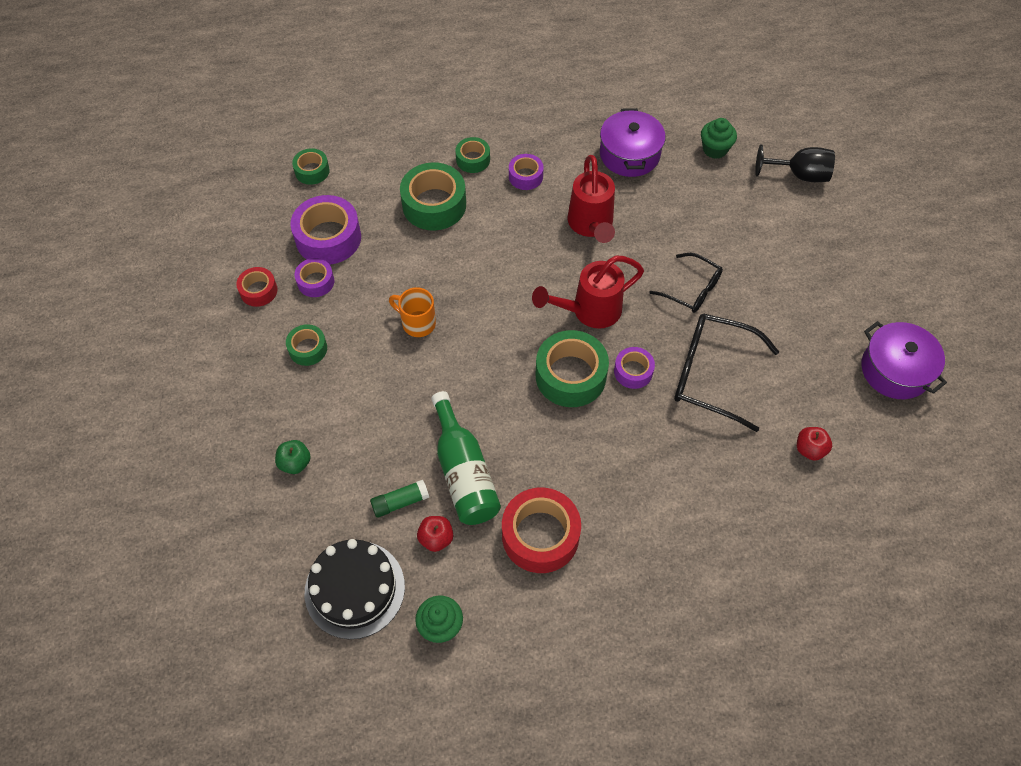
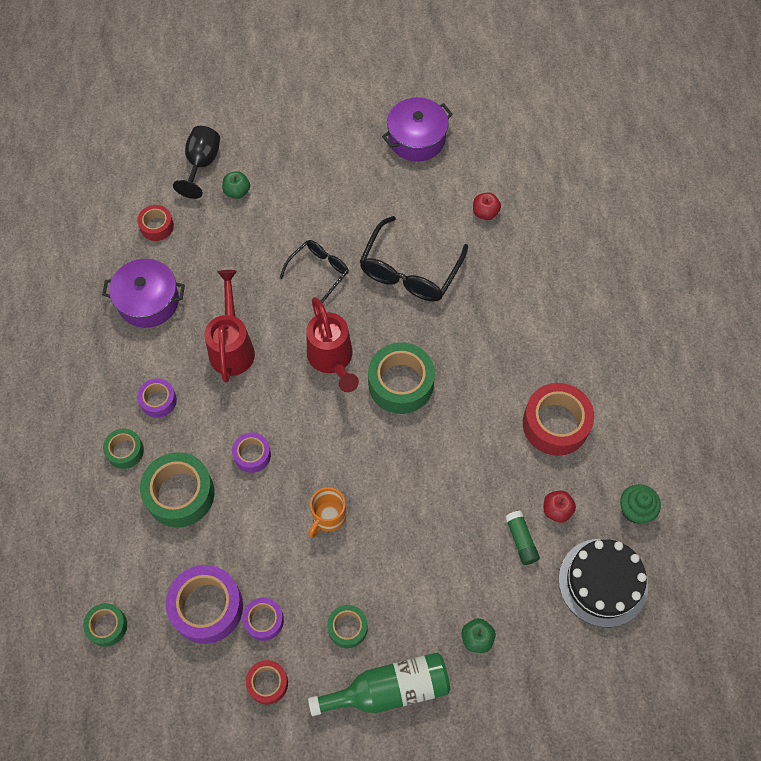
camera: 85 degrees left, 5 degrees up
(464, 472) = (493, 483): green bottle -> green bottle (389, 689)
(591, 225) = (232, 346): red watering can -> red watering can turned 90 degrees counterclockwise
(633, 371) = (401, 331): purple tape -> purple tape (252, 455)
(715, 149) = (157, 226): green cupcake -> red tape
(773, 208) = (237, 192): none -> green apple

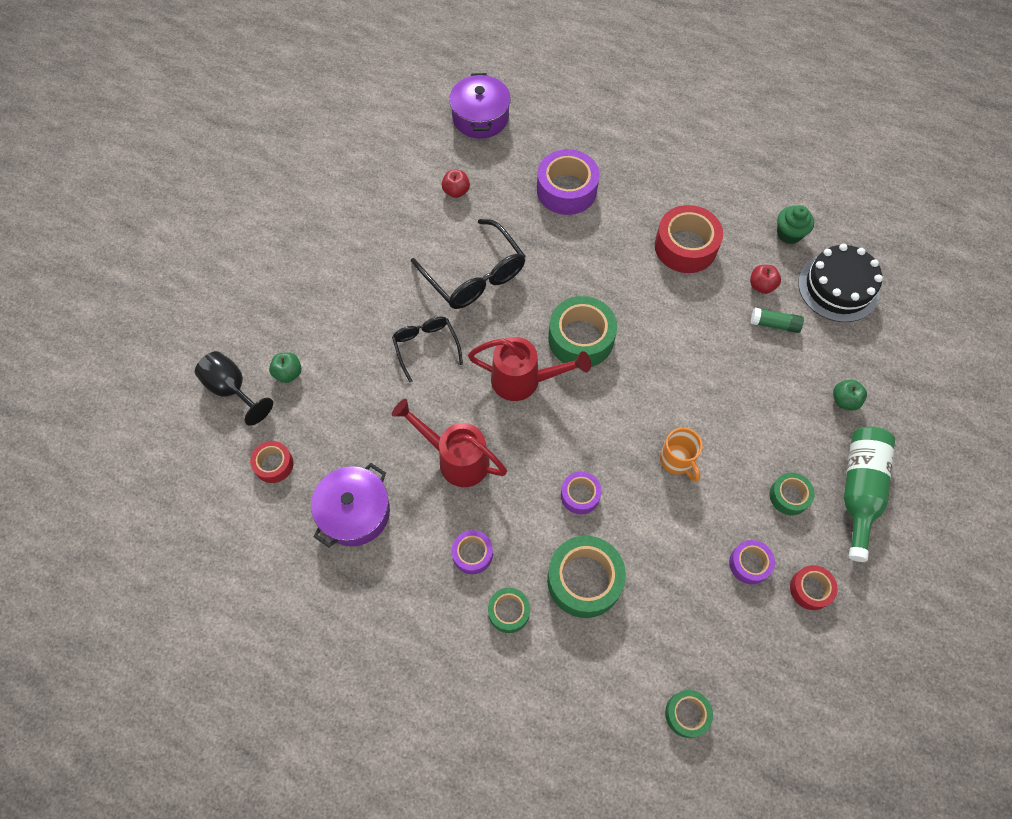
camera: 60 degrees left, 0 degrees up
(207, 607) = (712, 609): purple tape -> purple tape (566, 190)
(416, 139) = (343, 202): purple pot -> purple pot (480, 117)

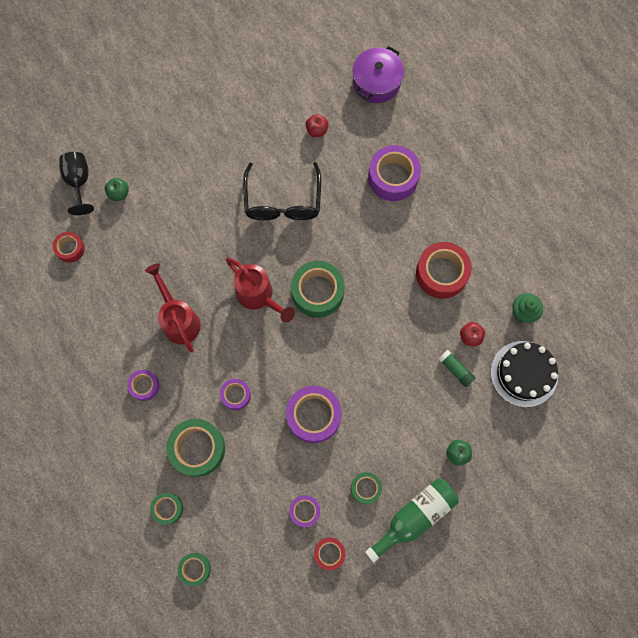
camera: 35 degrees right, 10 degrees up
(355, 512) = (96, 312): purple pot -> none
(426, 347) = (215, 231): black glasses -> none
(508, 611) = (140, 435): green tape -> green tape (167, 508)
(677, 460) = (313, 415): orange mug -> purple tape

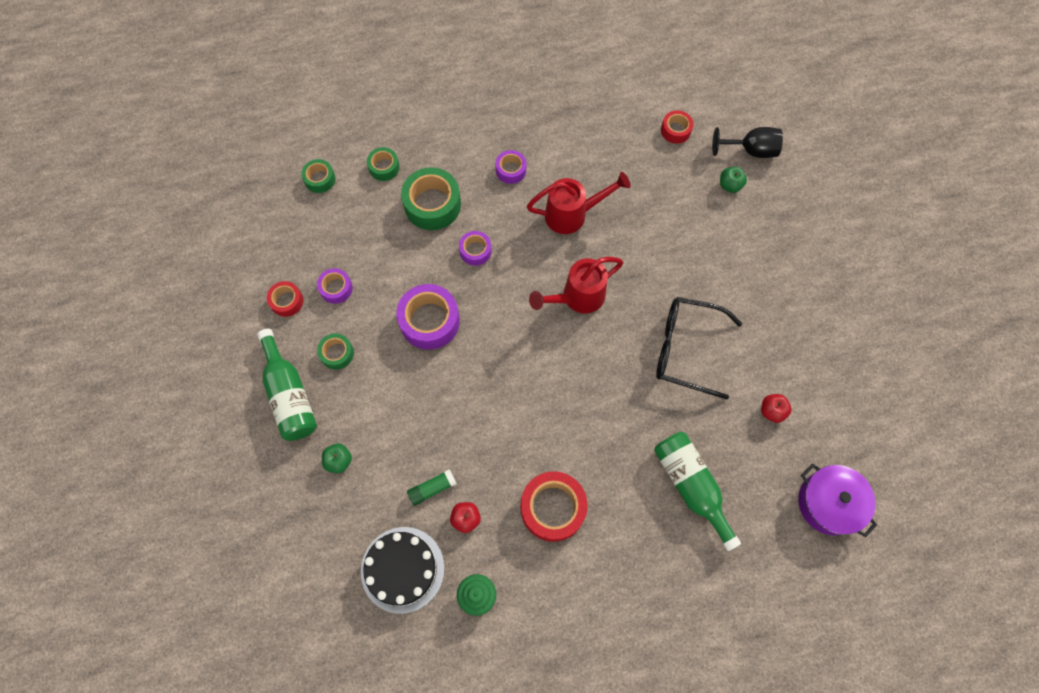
camera: 105 degrees right, 5 degrees down
(317, 292) = (566, 360): green tape -> none
(393, 177) = (691, 486): purple tape -> green bottle

